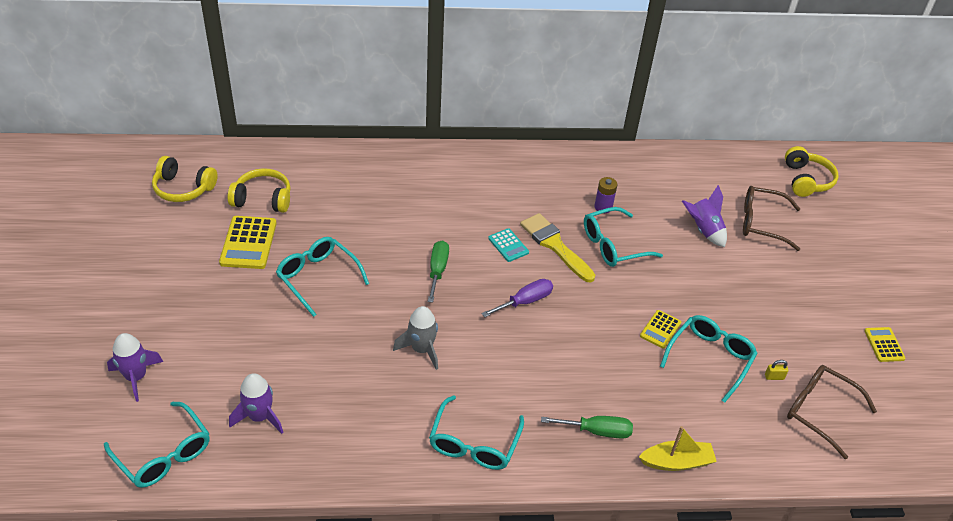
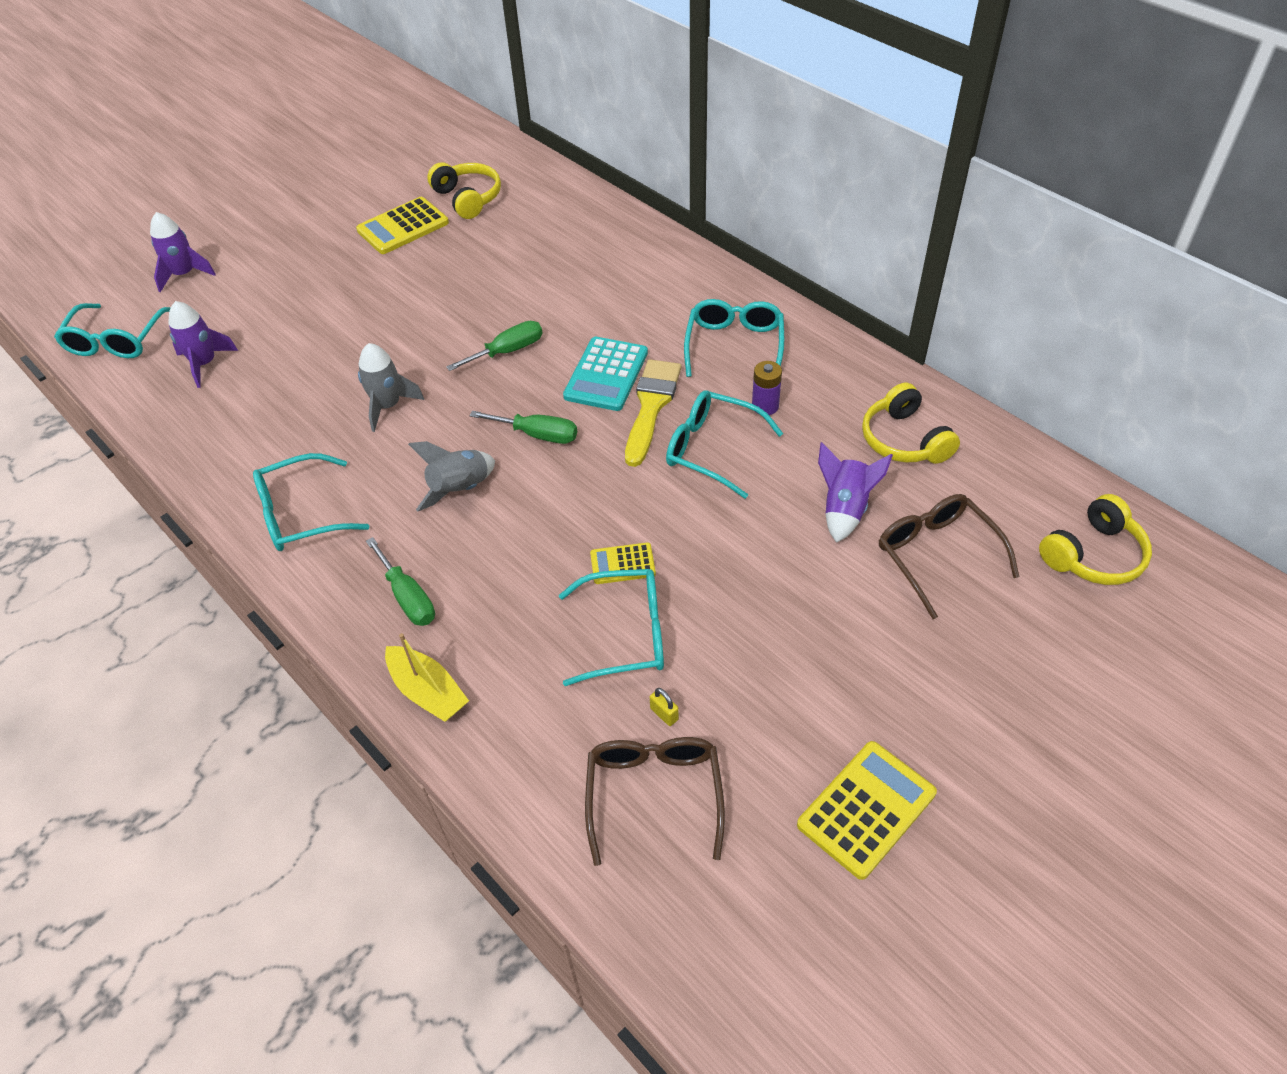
camera: 55 degrees right, 5 degrees up
(183, 188) = (425, 154): yellow headphones -> yellow headphones (904, 440)
(318, 278) = (407, 290): turquoise glasses -> turquoise glasses (734, 346)
(508, 245) = (606, 375): turquoise calculator -> turquoise calculator, size x1.72
(525, 301) = (538, 435): purple screwdriver -> green screwdriver
(533, 359) = (460, 489): none -> grey rocket
(884, 345) = (866, 809): yellow calculator -> yellow calculator, size x1.72

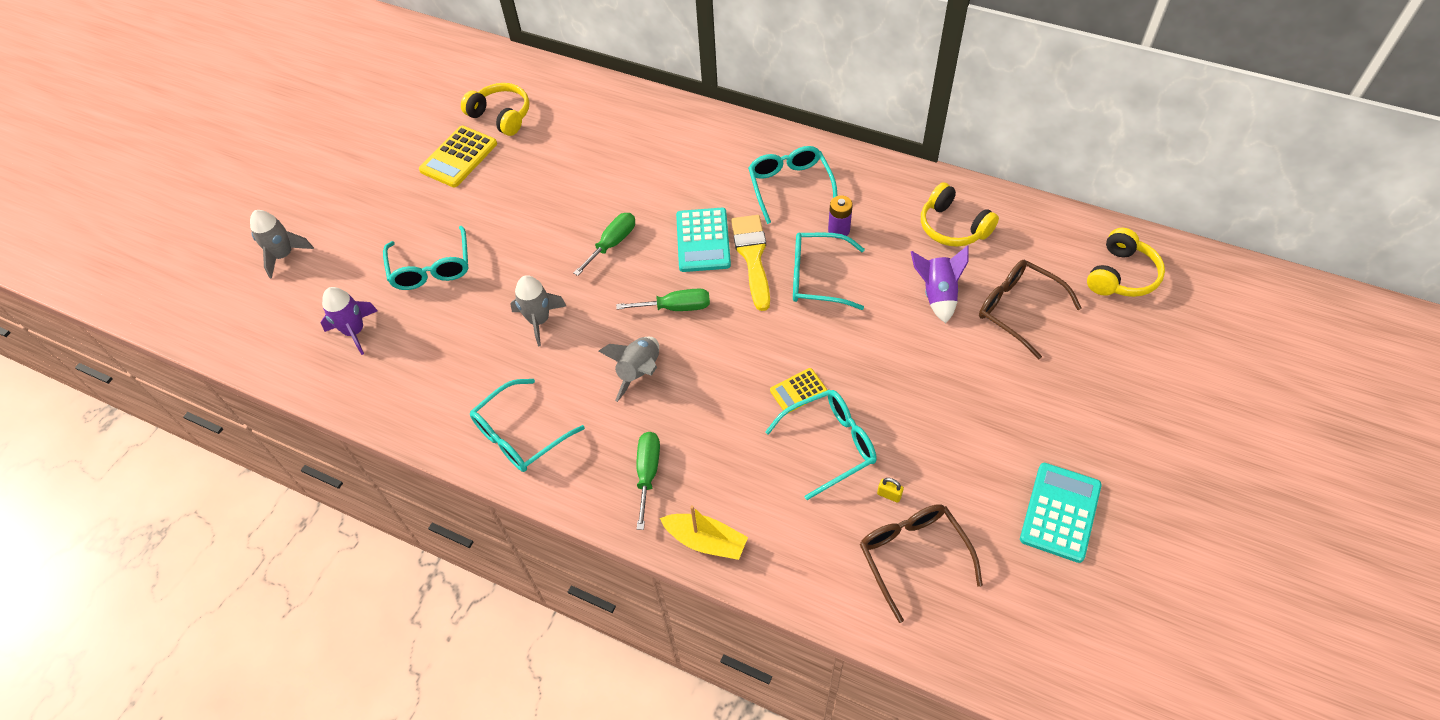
camera: 20 degrees left, 5 degrees up
(117, 340) = (258, 334): turquoise glasses -> turquoise glasses (431, 267)
(184, 274) = (284, 255): purple rocket -> grey rocket
(408, 597) = (648, 473): green screwdriver -> green screwdriver turned 120 degrees counterclockwise
(866, 809) = (1060, 512): yellow calculator -> turquoise calculator

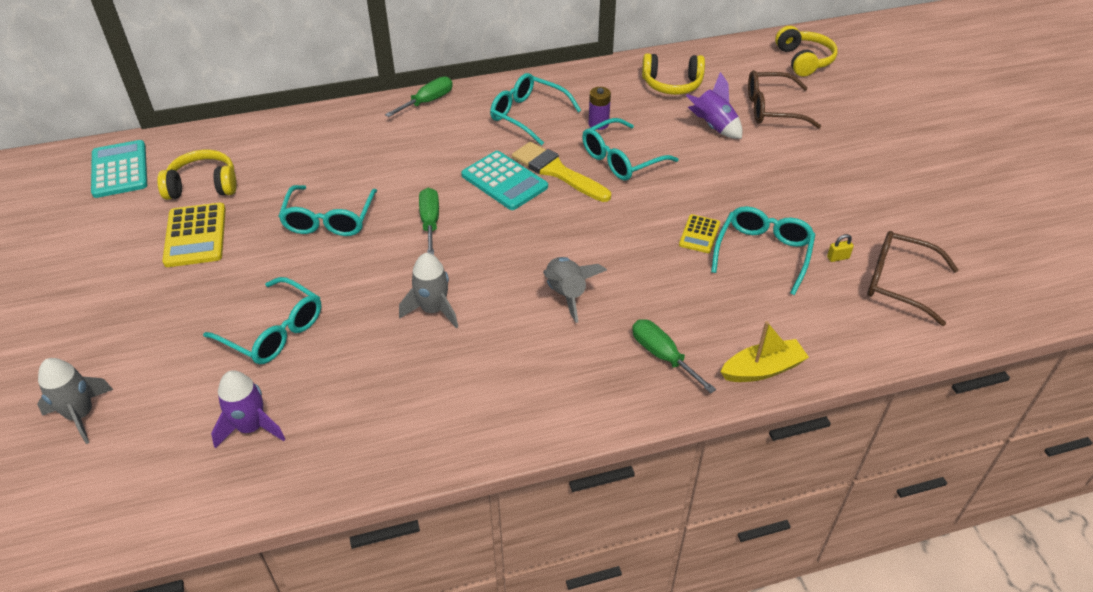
camera: 45 degrees left, 10 degrees down
(521, 434) = (523, 399): turquoise glasses -> turquoise glasses (329, 219)
(676, 307) = (540, 235): green screwdriver -> green screwdriver (428, 102)
(1060, 512) = (940, 202): turquoise calculator -> turquoise calculator (119, 170)

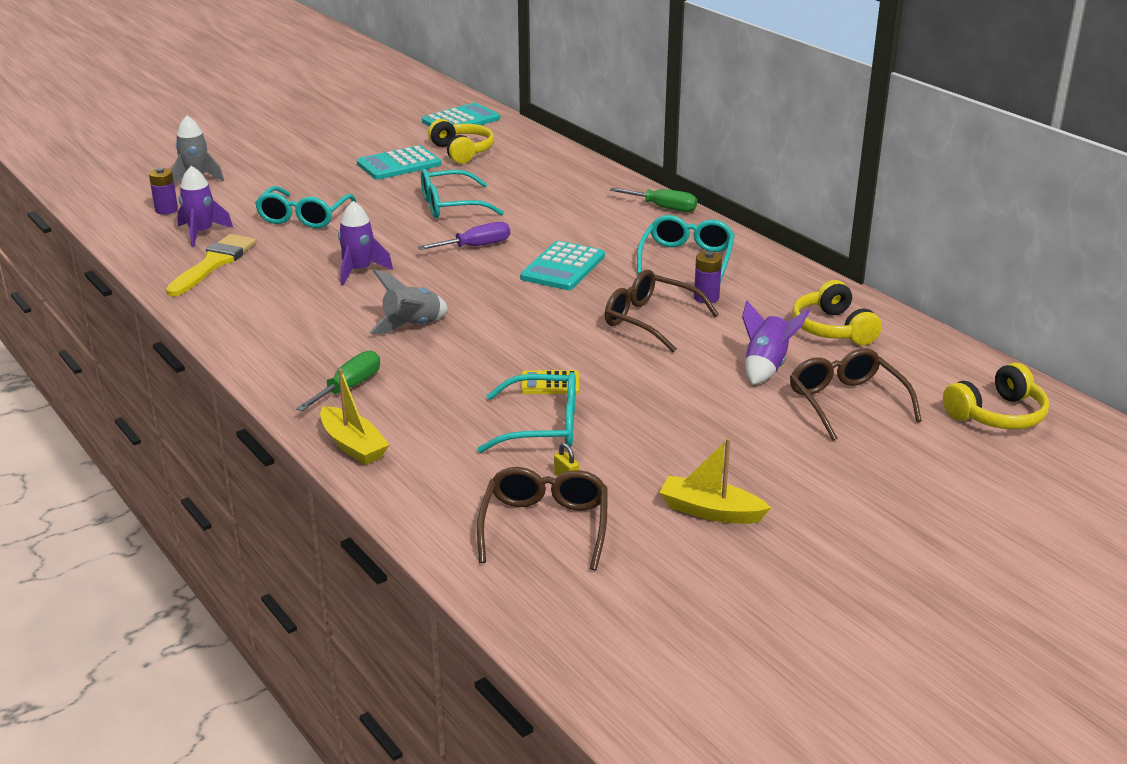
camera: 70 degrees right, 15 degrees down
(156, 455) = (166, 210): none -> purple battery
(195, 235) = (399, 164): yellow calculator -> turquoise calculator
(430, 222) = (476, 246): green screwdriver -> purple screwdriver
(433, 310) = (359, 271): grey rocket -> purple rocket
(556, 171) = (600, 290): yellow brush -> yellow brush (214, 263)
(622, 159) = (651, 321): turquoise glasses -> brown glasses
(891, 202) = (710, 511): none -> yellow boat

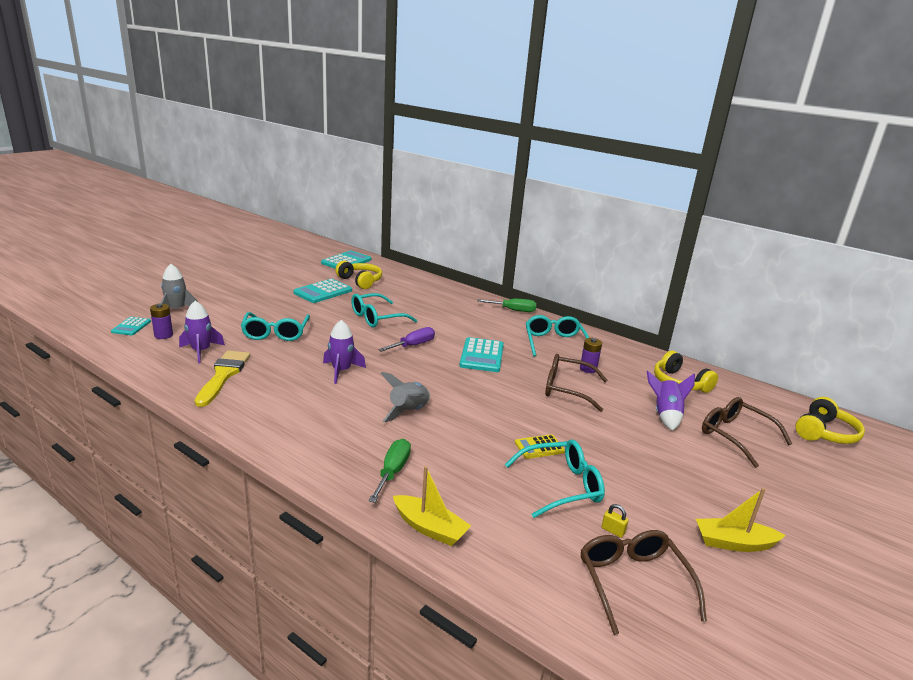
camera: 20 degrees left, 5 degrees down
(134, 196) = (131, 326): none -> turquoise calculator

